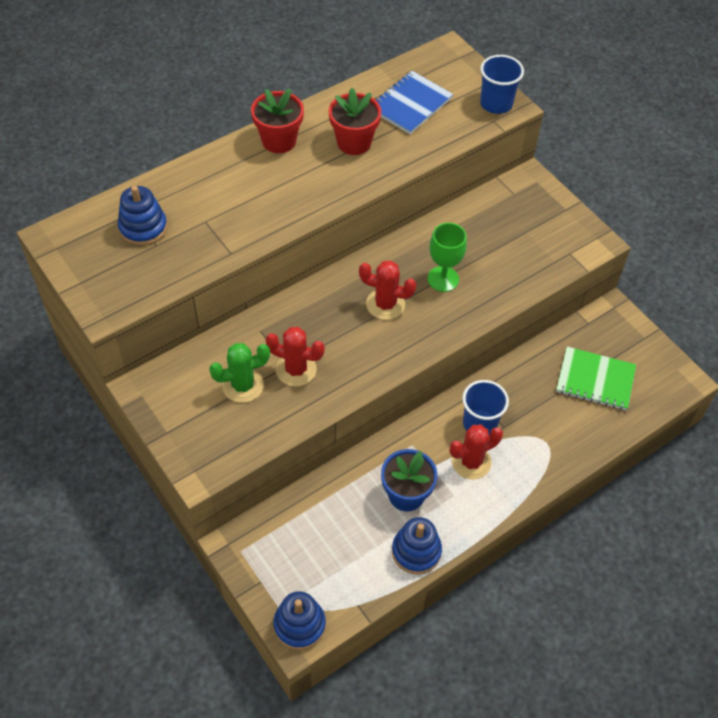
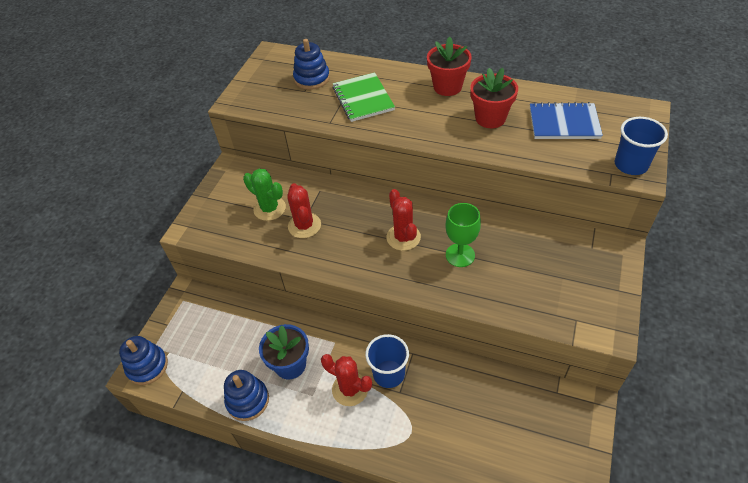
camera: 60 degrees right, 5 degrees down
(595, 380) = (505, 432): green notebook -> green notebook (363, 98)

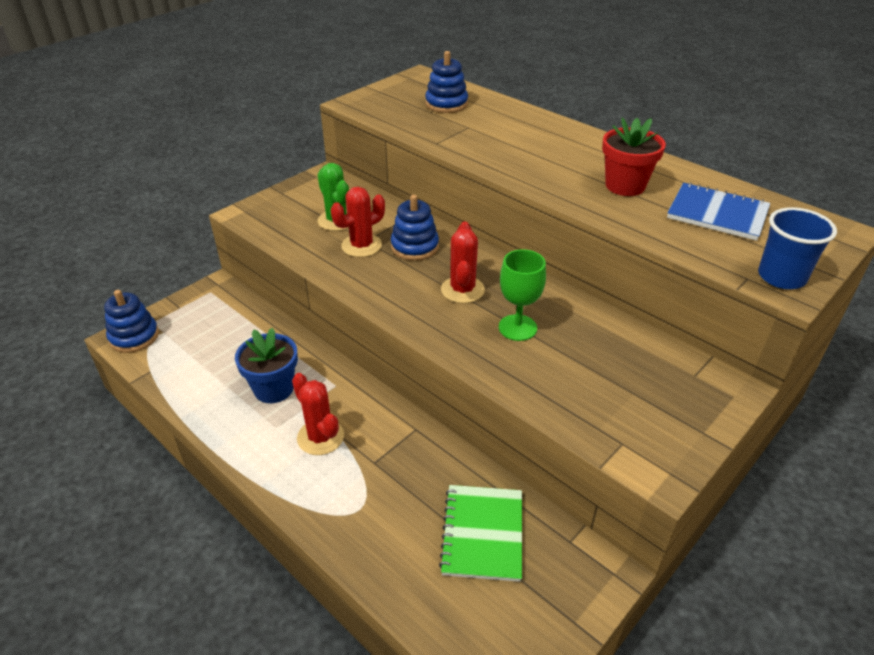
camera: 20 degrees right, 10 degrees down
(248, 400) = (206, 405): blue stacking toy -> blue stacking toy (414, 247)
(304, 225) = (361, 246): red cactus -> red cactus turned 45 degrees clockwise
(363, 98) = (488, 133): green notebook -> green notebook (482, 533)
(389, 374) = (374, 439): blue cup -> none
(447, 87) = (594, 146): red flower pot -> none

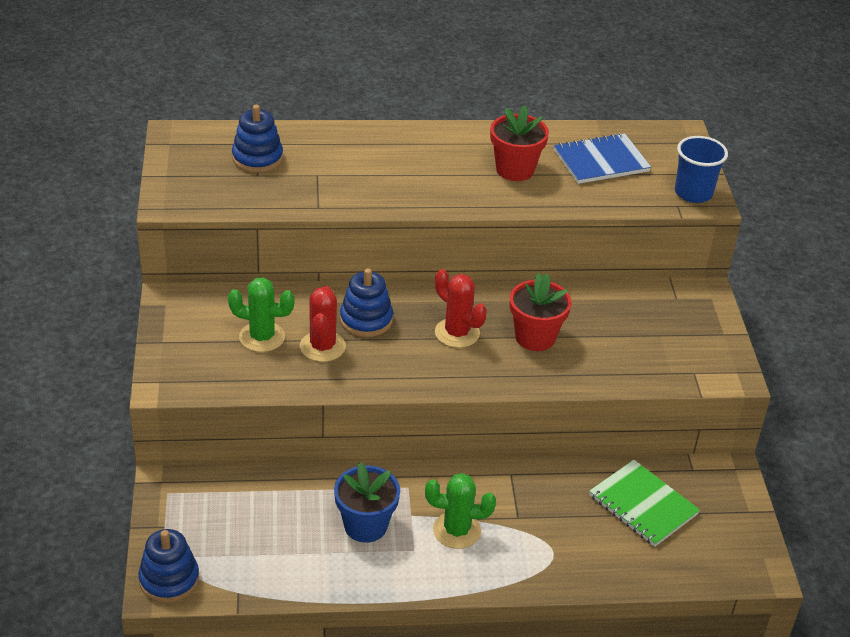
camera: 50 degrees left, 0 degrees up
(320, 437) = (456, 530): red cactus -> green cactus
(517, 328) = (535, 337): green goblet -> red flower pot

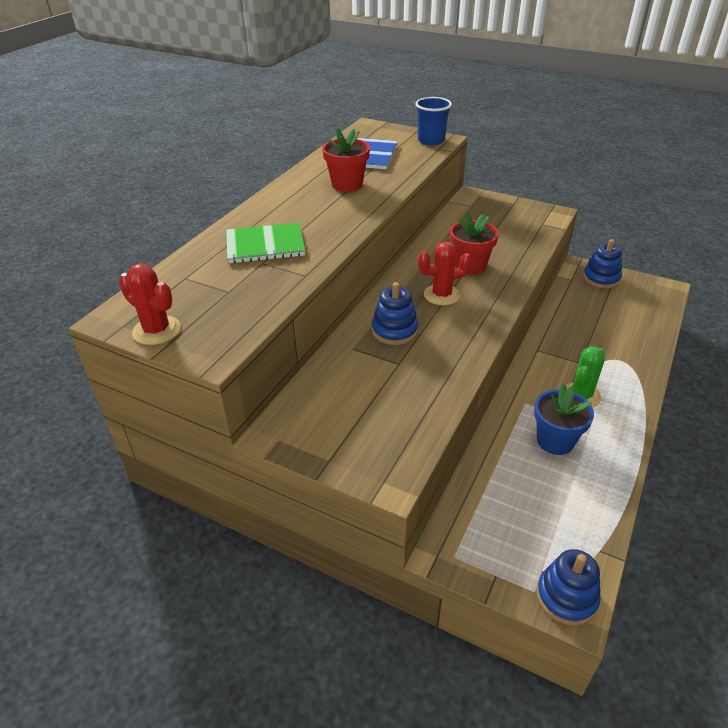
camera: 55 degrees left, 0 degrees up
(257, 158) = (205, 284): blue stacking toy -> blue stacking toy (601, 278)
(262, 337) = (372, 393): green cactus -> none
(322, 346) = (409, 363): red cactus -> red cactus (156, 330)
(643, 505) = (593, 308): green notebook -> green notebook (265, 245)

